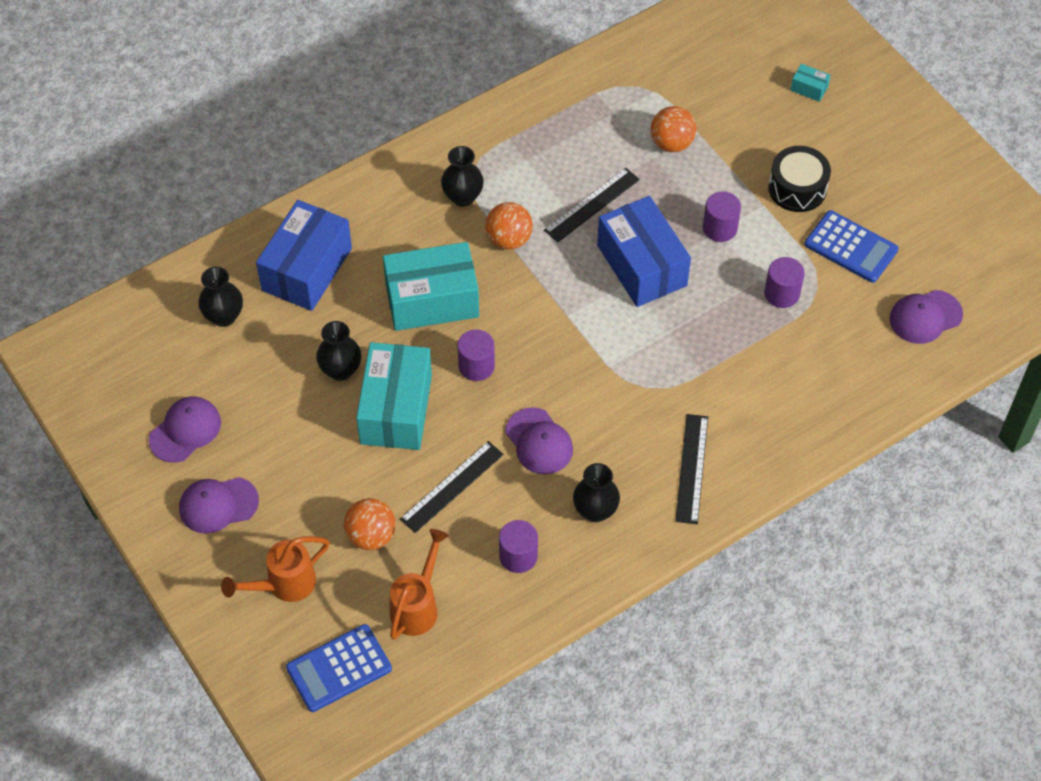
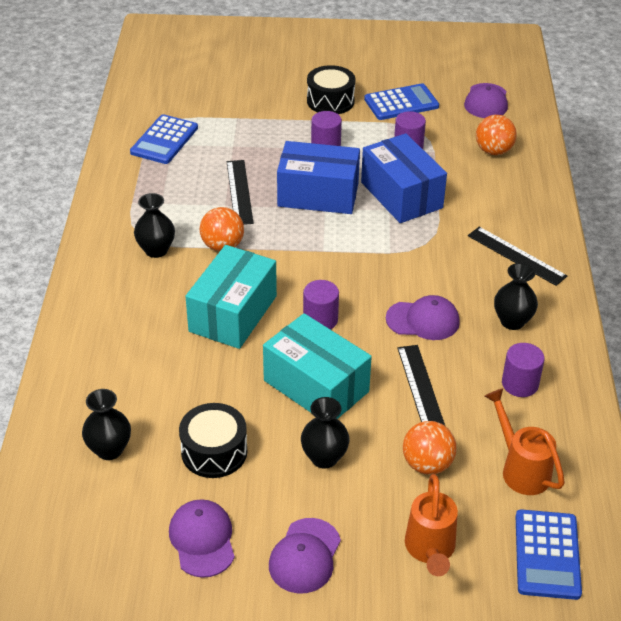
camera: 55 degrees left, 15 degrees down
(273, 384) = (214, 451): none -> black drum
(307, 269) = (122, 371): blue box -> blue box (401, 195)
(341, 370) = (244, 401): black vase -> black vase (324, 458)
(613, 103) = (164, 140): none -> blue calculator
(672, 143) = (230, 132): orange ball -> orange ball (493, 151)
(809, 88) = (257, 59): turquoise box -> none

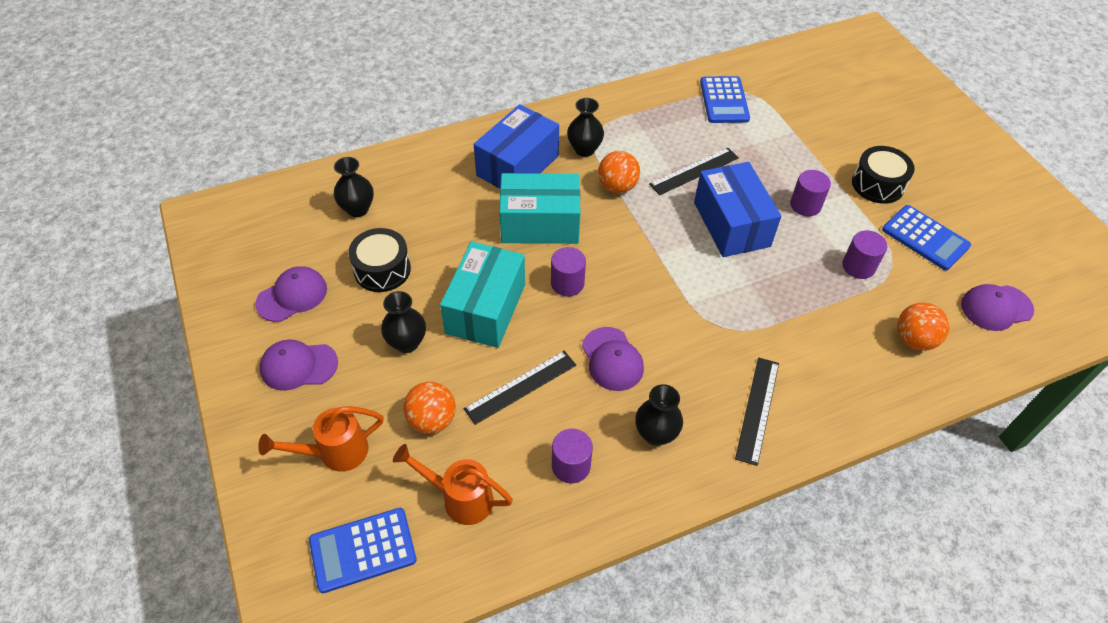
camera: 65 degrees right, 10 degrees up
(164, 140) = (724, 100): blue calculator -> blue calculator turned 90 degrees counterclockwise
(401, 195) = (779, 285): blue box -> blue box (518, 166)
(521, 468) = (459, 498): orange watering can -> orange watering can turned 105 degrees counterclockwise

